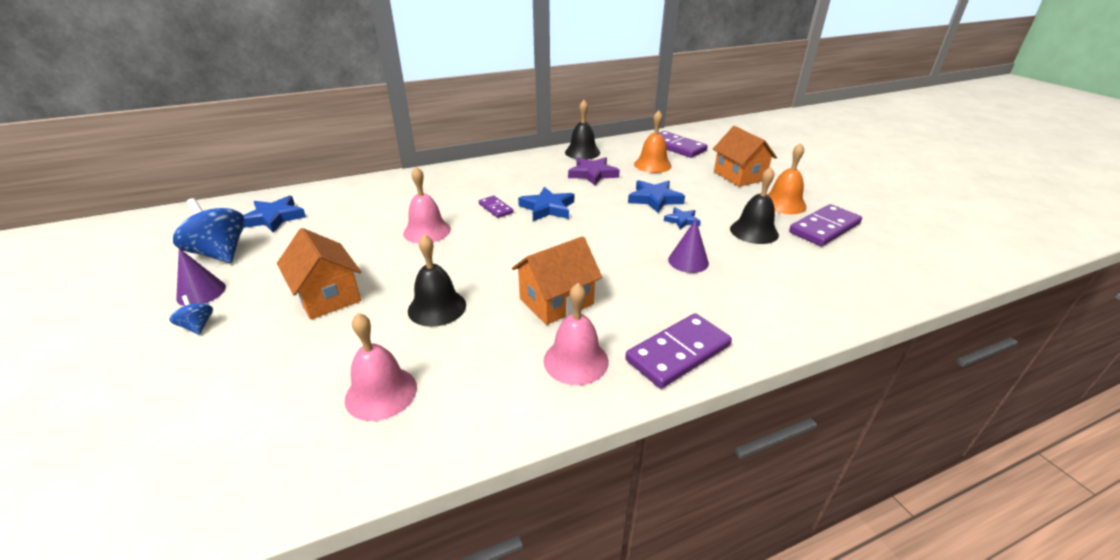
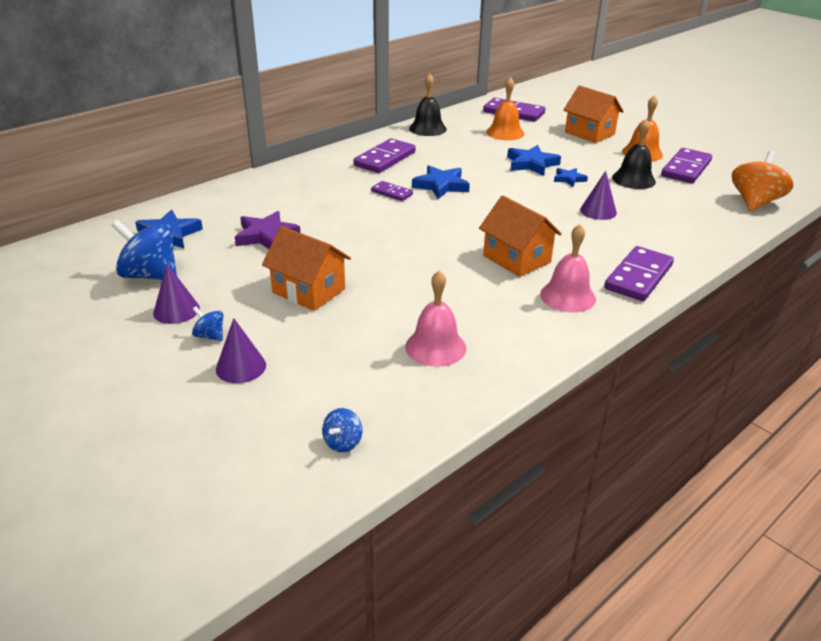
camera: 20 degrees left, 0 degrees up
(172, 498) = (343, 442): none -> blue spinning top
(185, 368) = (241, 367): none -> purple cone
(427, 231) = (344, 222): pink bell -> none
(437, 307) = (419, 281): black bell -> none
(519, 175) = (384, 159): none -> purple domino
(556, 301) = (516, 259): orange house -> orange house turned 75 degrees counterclockwise
(593, 174) = (456, 148): purple star -> purple star (266, 235)
(888, 282) = (754, 202): none -> orange spinning top

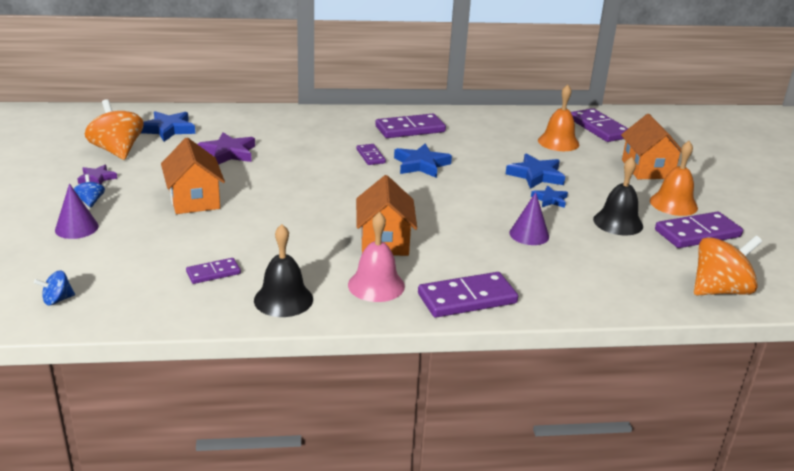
camera: 35 degrees right, 5 degrees down
(150, 275) = (117, 151): blue spinning top -> orange spinning top
(176, 310) = (97, 178): purple cone -> purple star
(427, 128) = (490, 117): black bell -> black bell (283, 299)
(435, 347) = (213, 273): pink bell -> purple domino

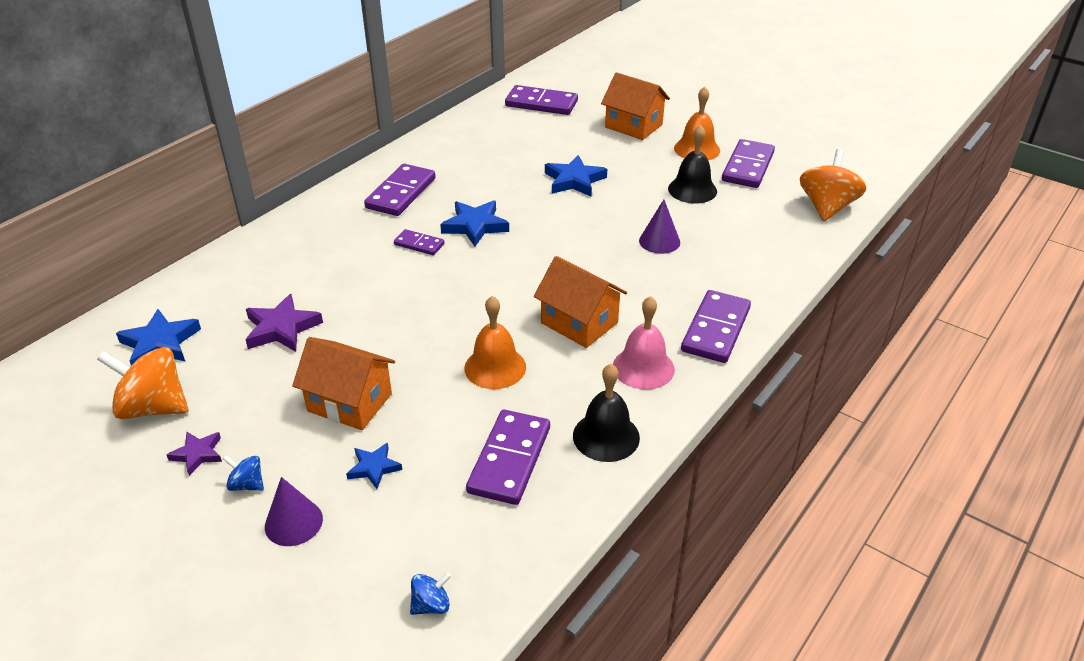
camera: 45 degrees left, 10 degrees up
(57, 300) = (431, 605): blue spinning top -> blue spinning top turned 135 degrees counterclockwise
(213, 273) = (510, 460): purple domino -> purple domino, size x1.81
(550, 199) = (620, 198): blue star -> blue star (374, 467)
(558, 142) = (536, 136): orange bell -> orange bell (495, 367)

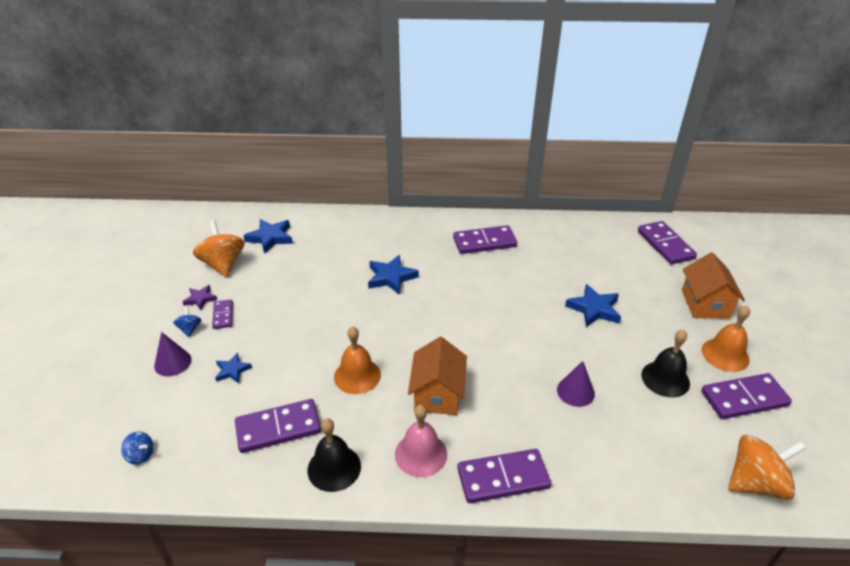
camera: 55 degrees right, 0 degrees up
(281, 328) = (317, 270): purple star -> none
(350, 402) = (278, 330): orange house -> none
(419, 244) = (442, 278): purple domino -> purple domino (223, 315)
(475, 226) = (487, 291): blue star -> blue star (391, 277)

